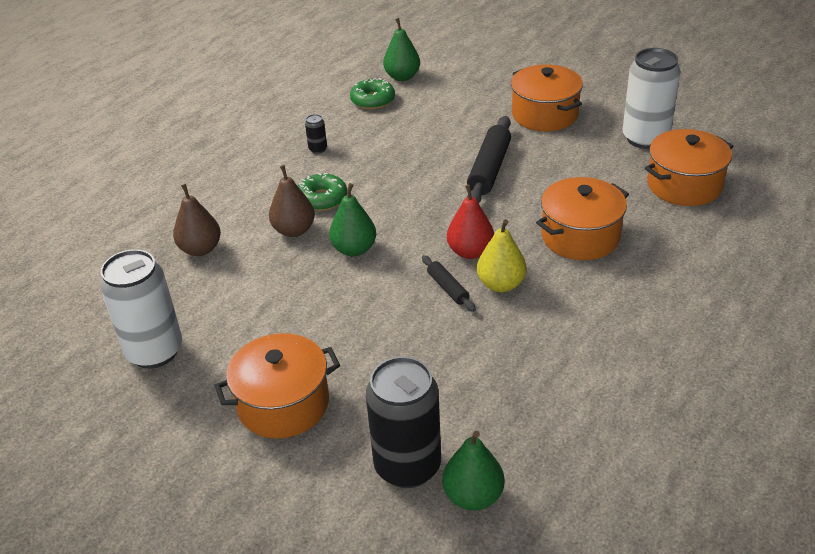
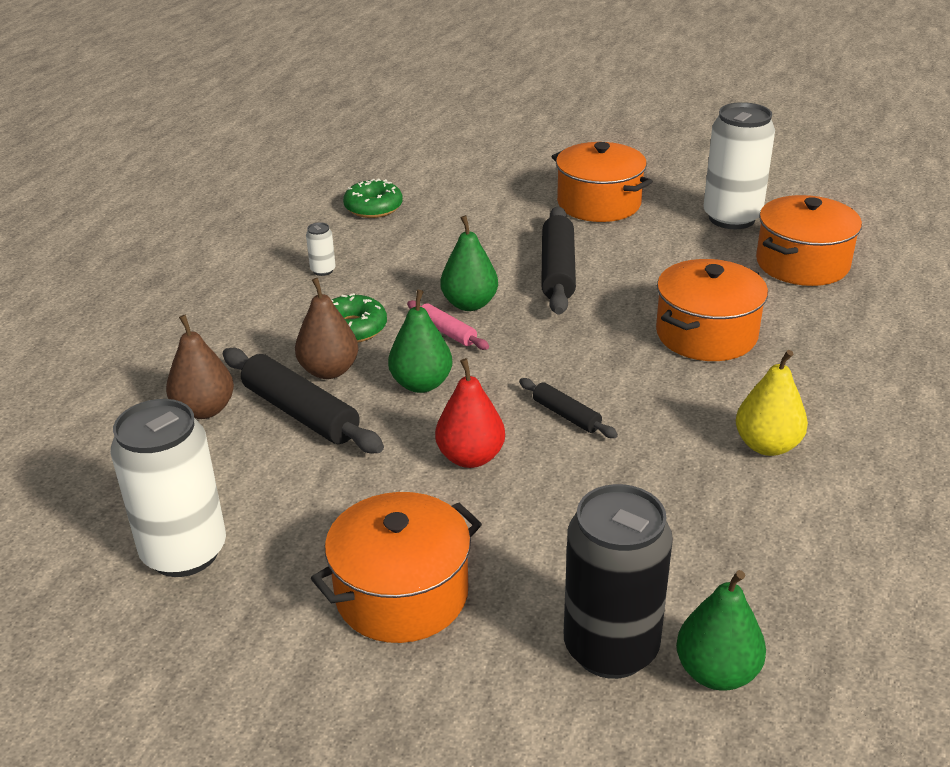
camera: 15 degrees left, 5 degrees down
(263, 260) = (300, 413): none -> black rolling pin
(318, 149) = (323, 270): black can -> white can
(388, 210) = (447, 332): none -> pink rolling pin
(402, 77) = (401, 178): green pear -> green pear (469, 304)
(470, 252) = (576, 368): red pear -> red pear (470, 457)
(501, 284) = (633, 402): yellow pear -> yellow pear (767, 445)

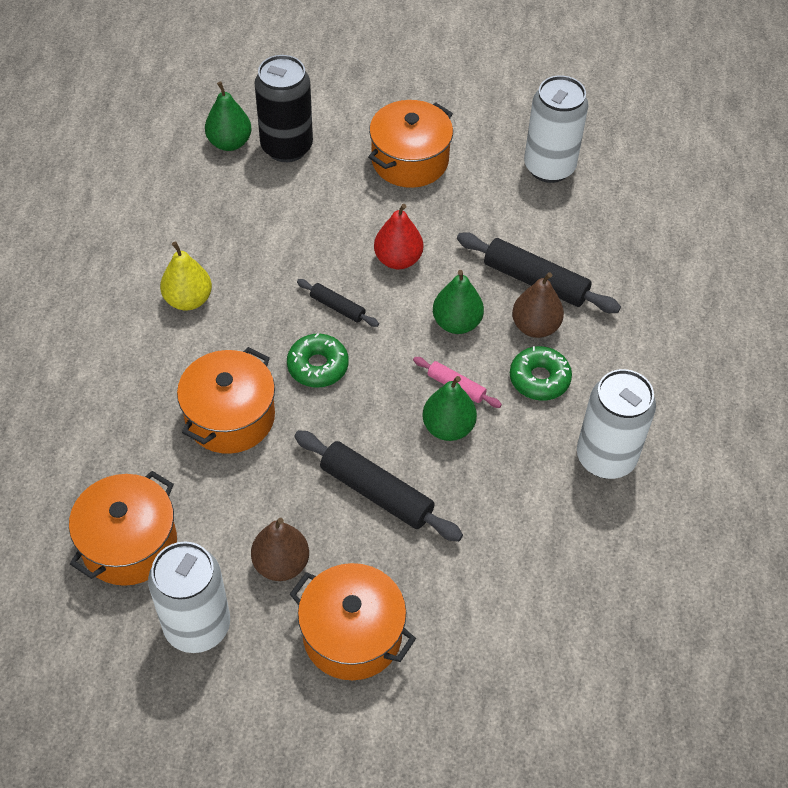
camera: 165 degrees right, 20 degrees up
(204, 410) = (607, 274): brown pear -> brown pear (281, 564)
(323, 270) = (605, 457): white can -> white can, size x2.44
(373, 207) = (607, 584): green donut -> green donut (318, 366)
(558, 270) = (376, 493): black rolling pin -> black rolling pin turned 45 degrees counterclockwise

